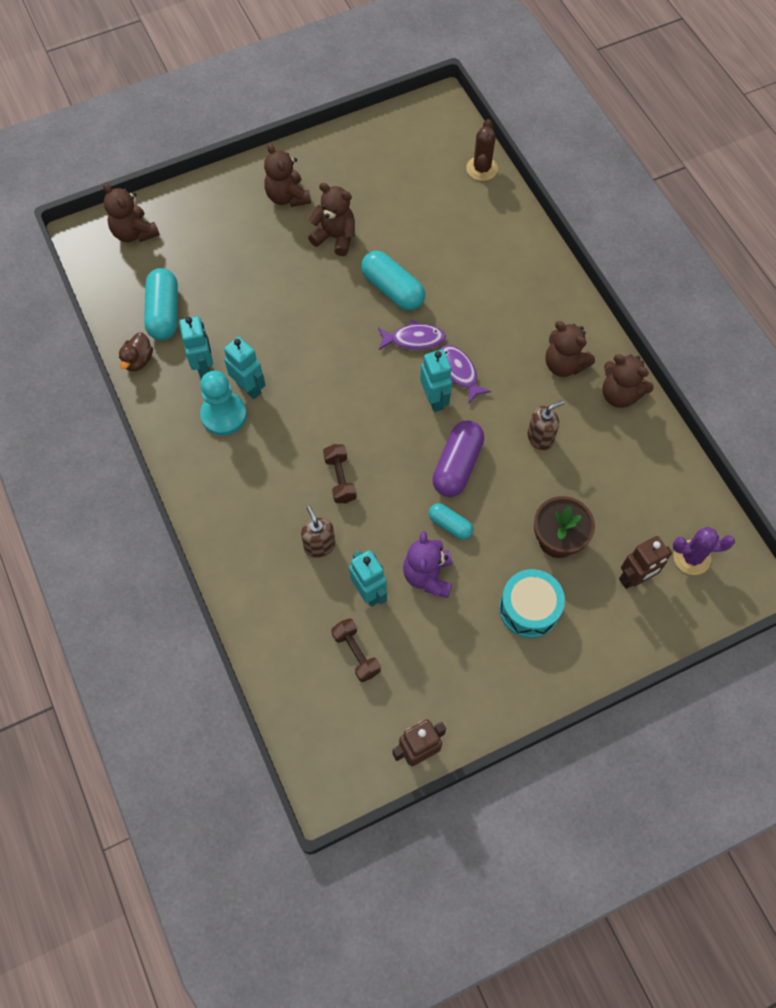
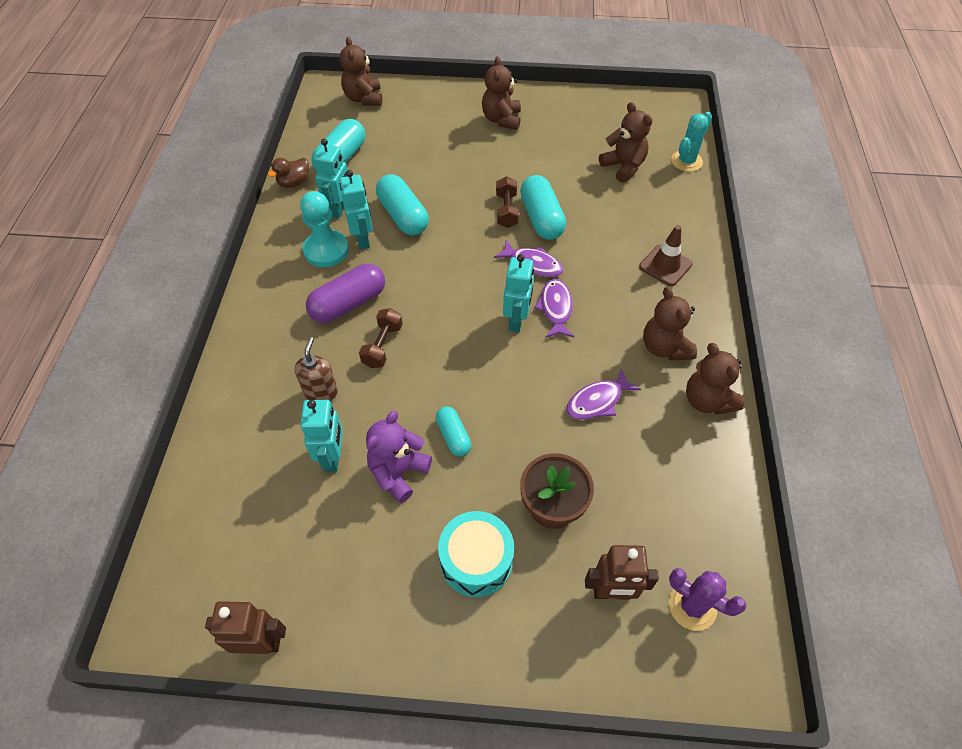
camera: 30 degrees right, 10 degrees down
(268, 346) = (403, 216): none -> turquoise capsule
(335, 237) = (520, 161): brown teddy bear -> brown teddy bear (623, 167)
(356, 653) = (278, 508): brown dumbbell -> brown dumbbell (506, 210)
(457, 465) = (498, 386): purple capsule -> purple capsule (348, 304)
(481, 169) = (686, 161): brown cactus -> turquoise cactus
(523, 287) = (665, 265): none -> brown traffic cone
(540, 438) = (597, 401): brown soap dispenser -> purple fish

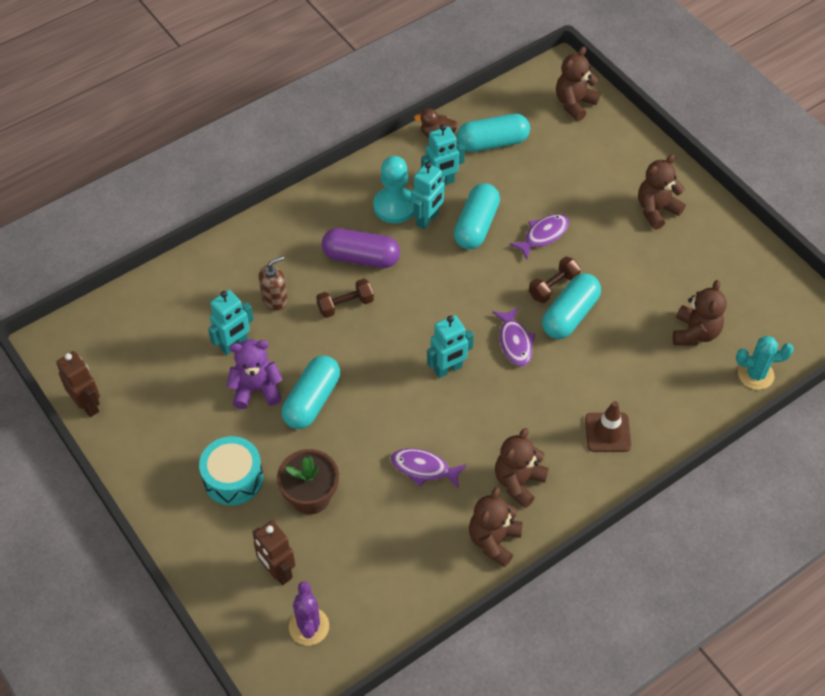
camera: 50 degrees right, 0 degrees up
(453, 436) = (312, 400): turquoise capsule -> turquoise capsule, size x1.72
(555, 308) = (485, 386): purple fish -> purple fish (543, 235)

